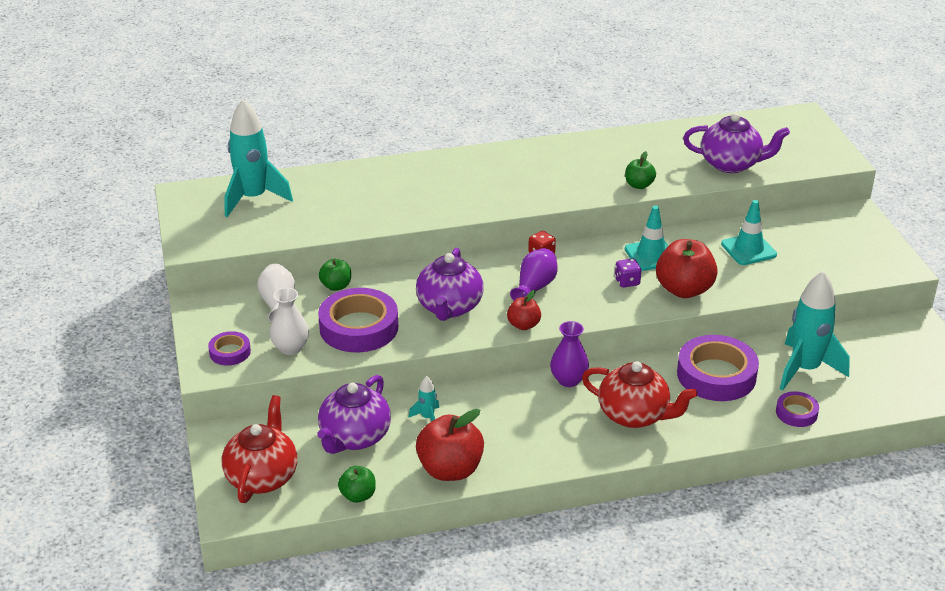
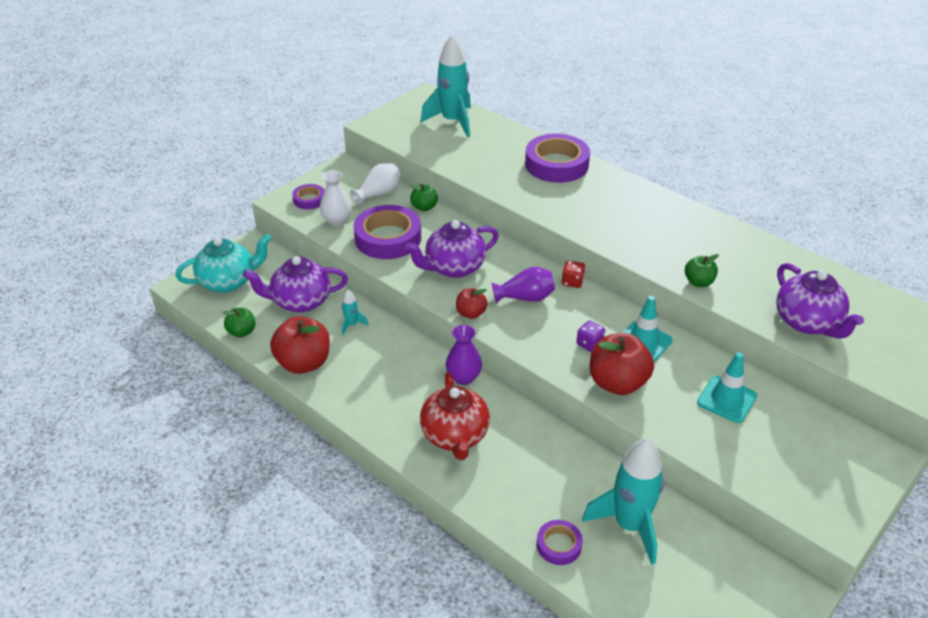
camera: 55 degrees right, 5 degrees up
(262, 477) = (228, 281): red teapot -> turquoise teapot
(716, 375) = (558, 465): purple tape -> purple tape (556, 164)

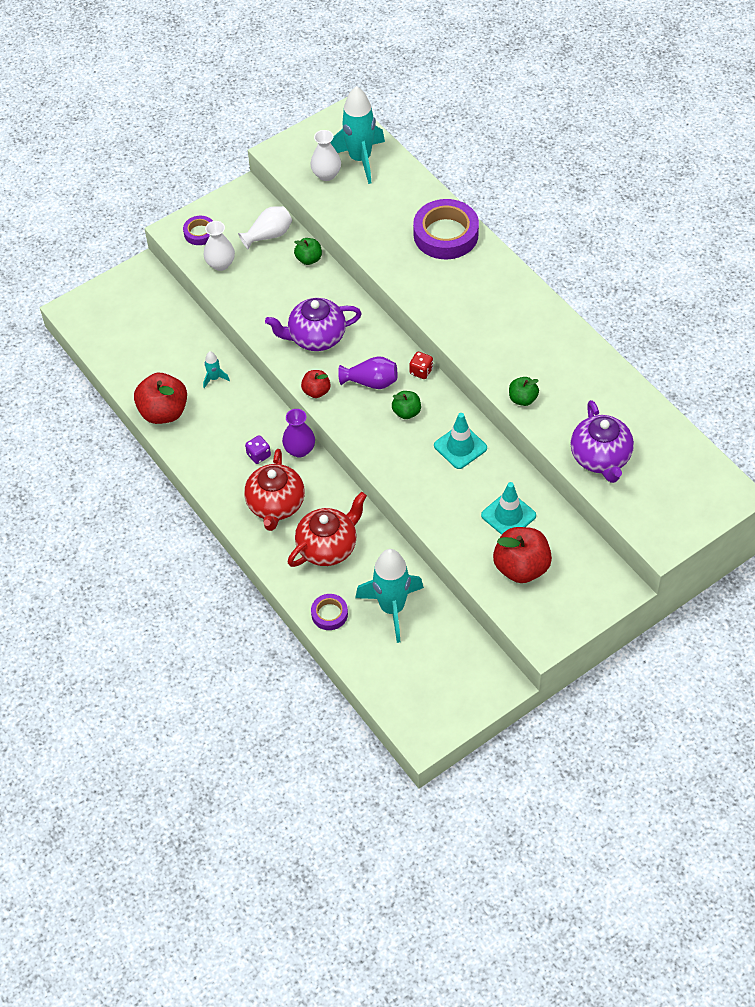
camera: 15 degrees right, 15 degrees up
(228, 281) = (112, 311): turquoise teapot -> none
(242, 332) = (115, 370): green apple -> green apple (406, 412)
(300, 301) = (173, 345): purple teapot -> none
(388, 238) = (264, 293): purple tape -> none
(425, 135) = (326, 174): none -> white vase
(529, 470) = (328, 547): none -> red teapot
(589, 344) = (411, 441): purple dice -> purple dice (258, 455)
(617, 383) = (420, 484): red apple -> red apple (521, 567)

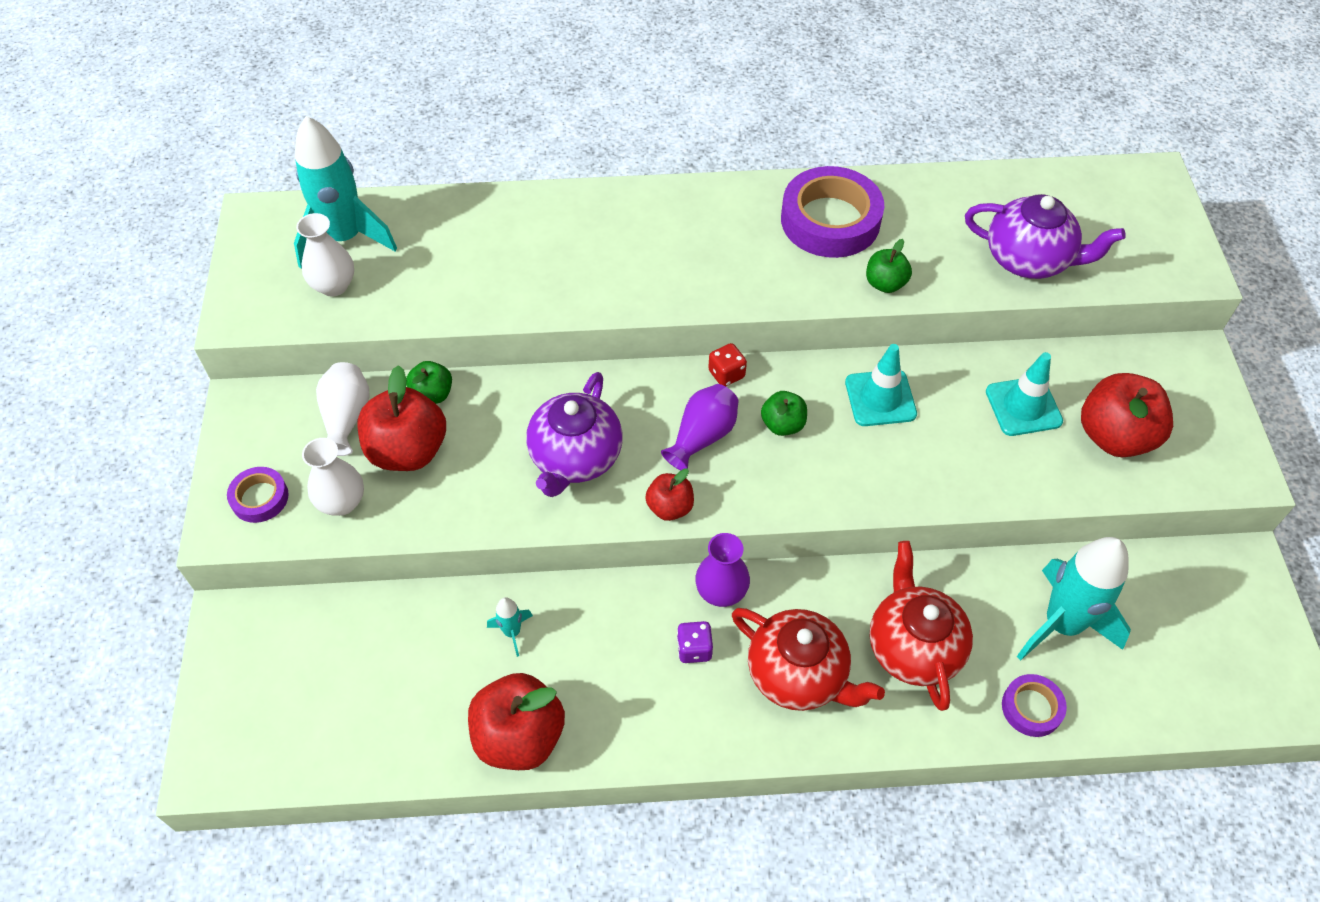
camera: 60 degrees left, 0 degrees up
(268, 270) = (408, 450): none -> red apple
(446, 234) = (556, 221): purple tape -> purple tape (830, 220)

